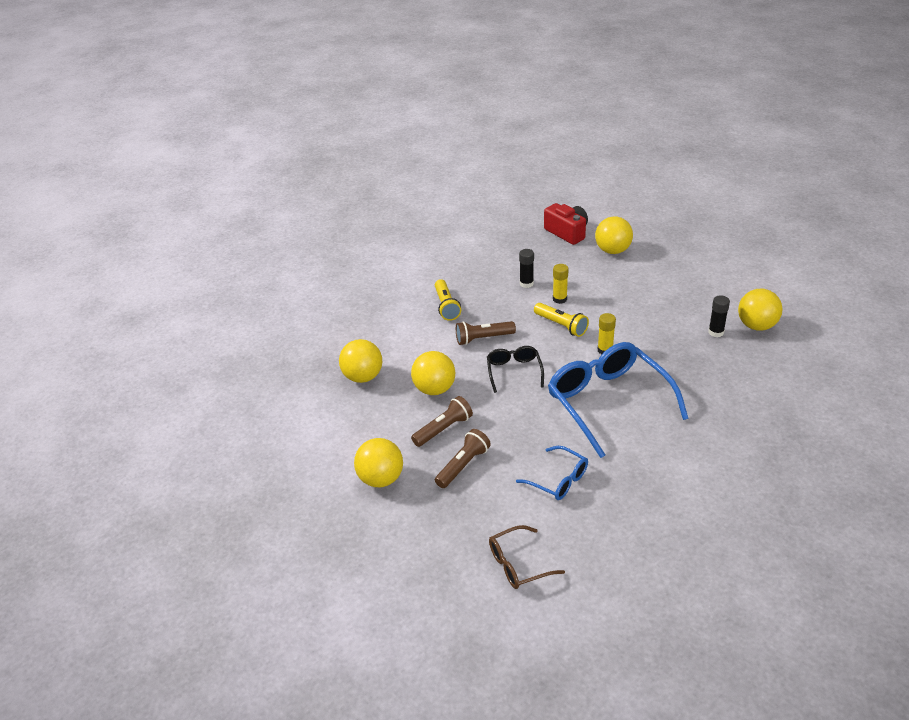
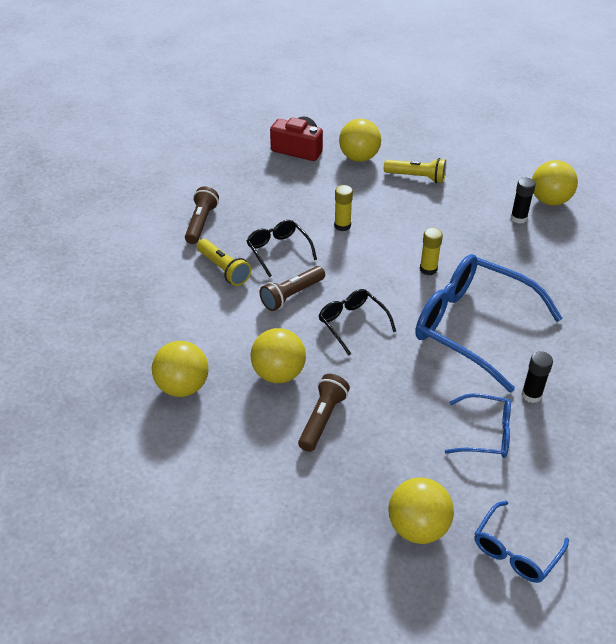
camera: 30 degrees left, 5 degrees up
(381, 479) = (292, 509): yellow ball -> yellow ball (417, 527)
(463, 465) = (374, 455): brown flashlight -> brown flashlight (201, 223)
(496, 304) = (278, 251): none -> black glasses
(518, 564) = (515, 551): brown glasses -> blue glasses
(526, 283) = (295, 218): black glue stick -> black glue stick (531, 395)
(561, 325) = (365, 255): yellow flashlight -> yellow flashlight (416, 177)

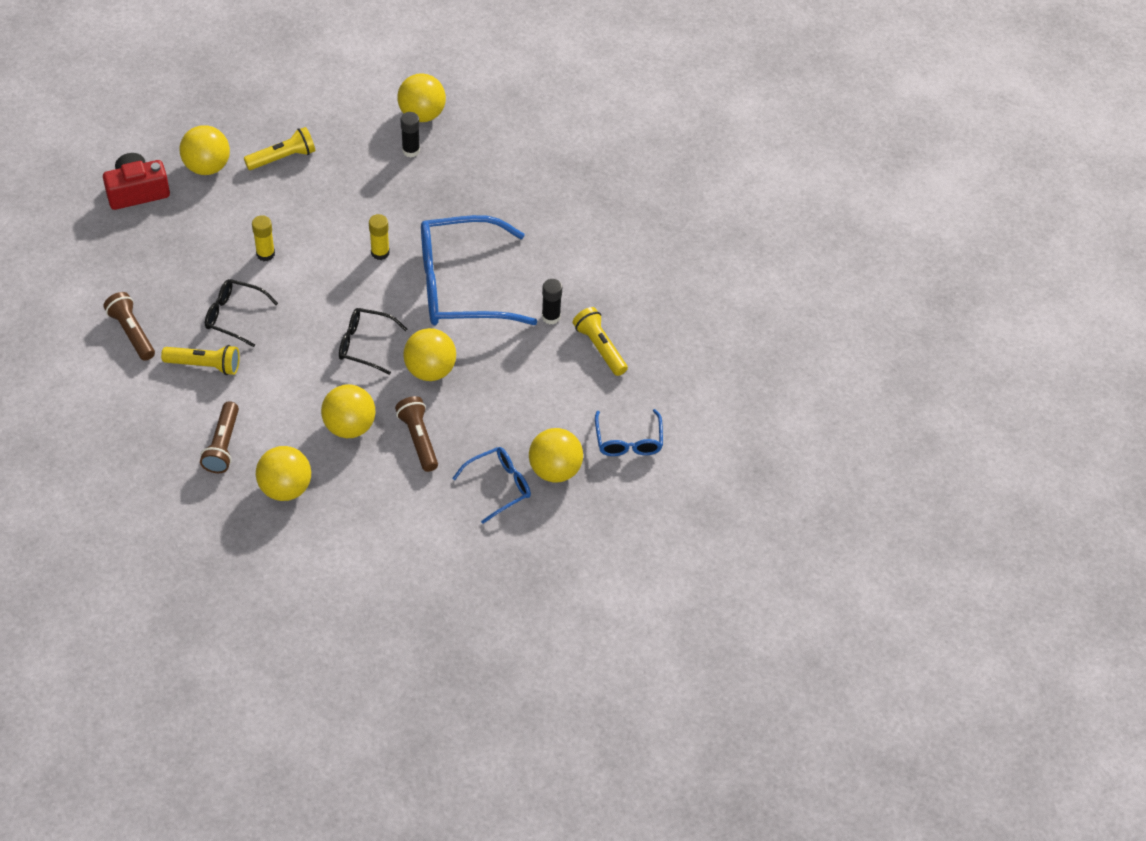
camera: 45 degrees left, 10 degrees up
(292, 295) = (290, 351): brown flashlight -> brown flashlight (223, 445)
(385, 372) = (430, 370): none -> yellow ball
(485, 433) = (543, 370): blue glasses -> blue glasses (499, 486)
(557, 448) = (600, 347): none -> yellow flashlight

